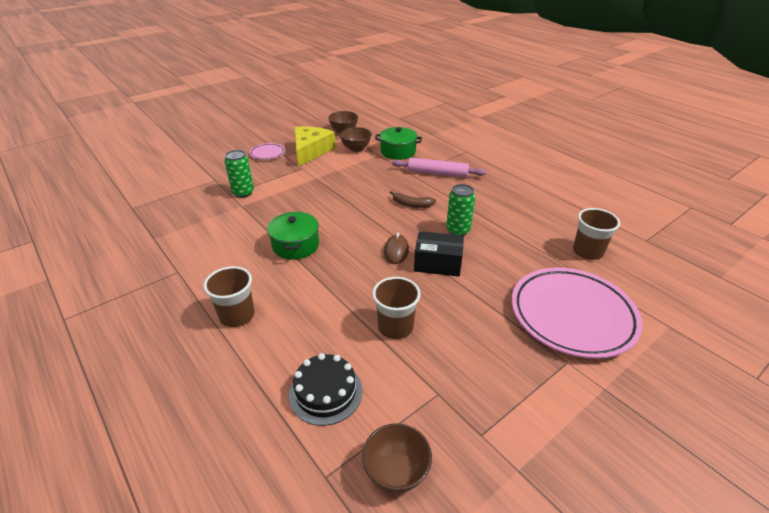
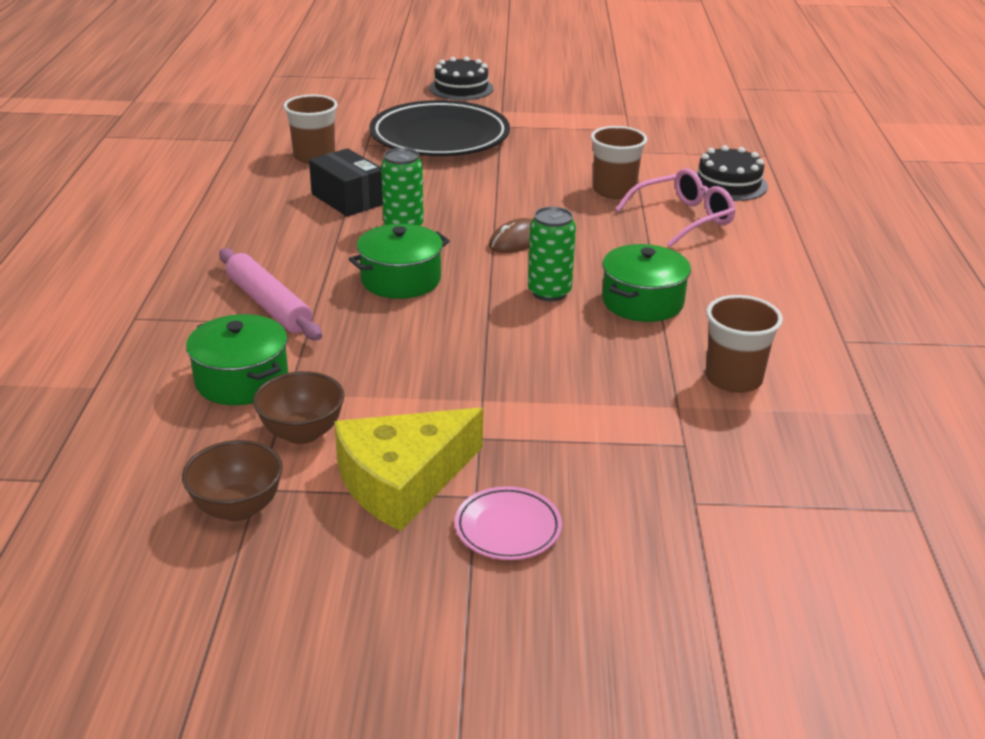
camera: 140 degrees left, 5 degrees down
(237, 315) = (781, 262): brown cup -> brown cup (733, 379)
(243, 193) = (655, 434): green can -> green can (549, 292)
(326, 324) = (683, 218): none -> pink glasses
(396, 472) = (711, 140): brown bowl -> none
(412, 204) = (401, 280): brown banana -> green pot
(438, 263) = (489, 211): black box -> black box (348, 199)
(572, 315) = (440, 138): pink plate -> black plate
(692, 406) = (461, 88): none -> black cake

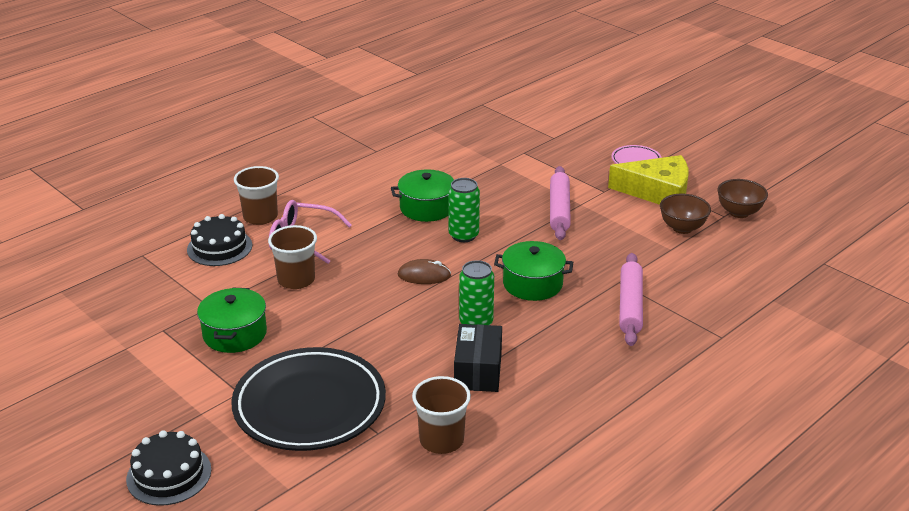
camera: 135 degrees left, 0 degrees up
(242, 380) = (688, 267): green pot -> green pot (235, 334)
(496, 377) = (559, 210): none -> pink rolling pin
(733, 379) = (457, 161): brown cup -> brown cup (260, 217)

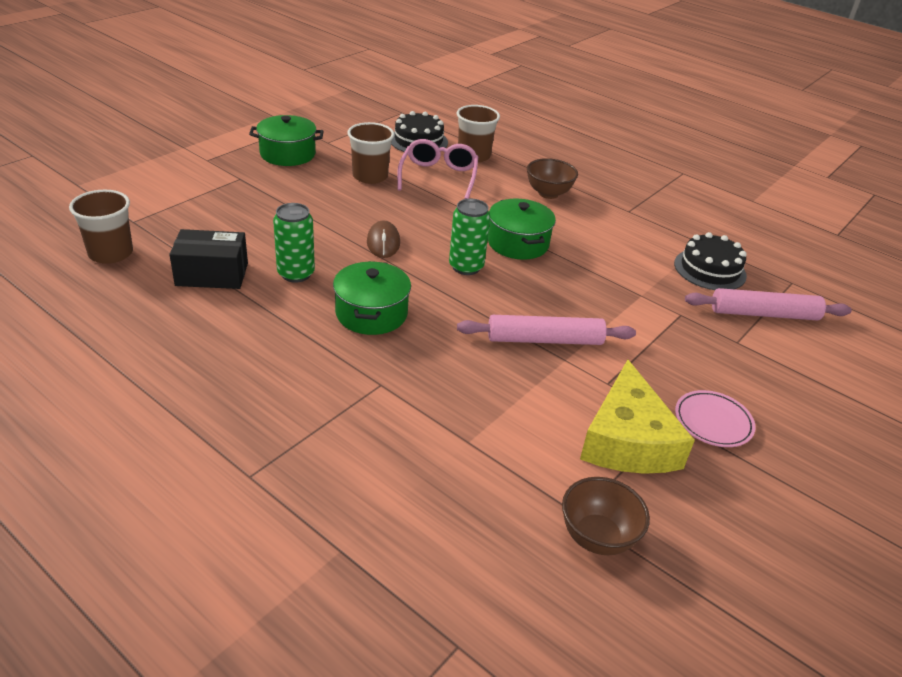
camera: 80 degrees right, 5 degrees up
(169, 474) = (115, 140): black cake -> black cake (710, 269)
(309, 406) = (180, 189): black plate -> none
(630, 305) = (326, 391): pink rolling pin -> pink rolling pin (764, 314)
(682, 228) = (529, 459): brown bowl -> brown bowl (548, 193)

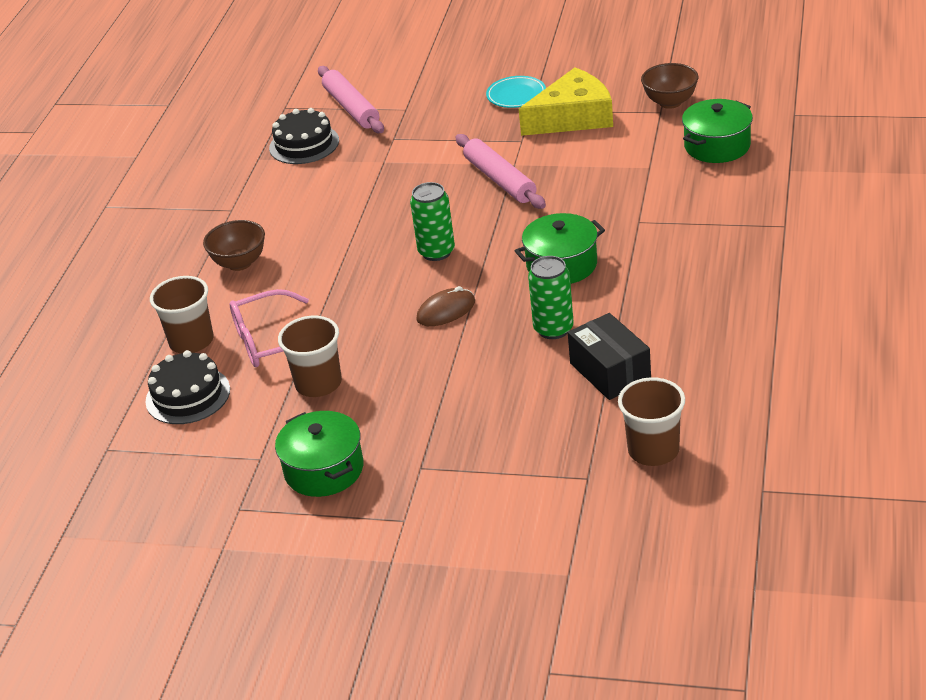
camera: 110 degrees left, 0 degrees up
(518, 243) = (363, 243): green pot -> green pot (717, 146)
(713, 422) = (516, 95): pink plate -> turquoise plate

